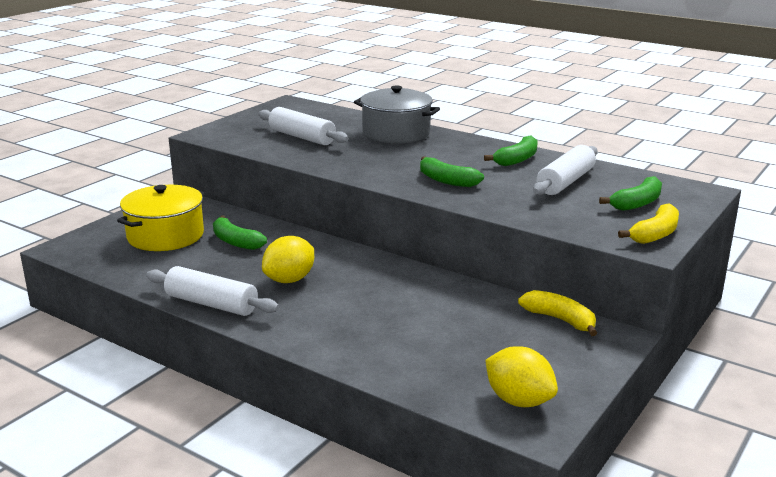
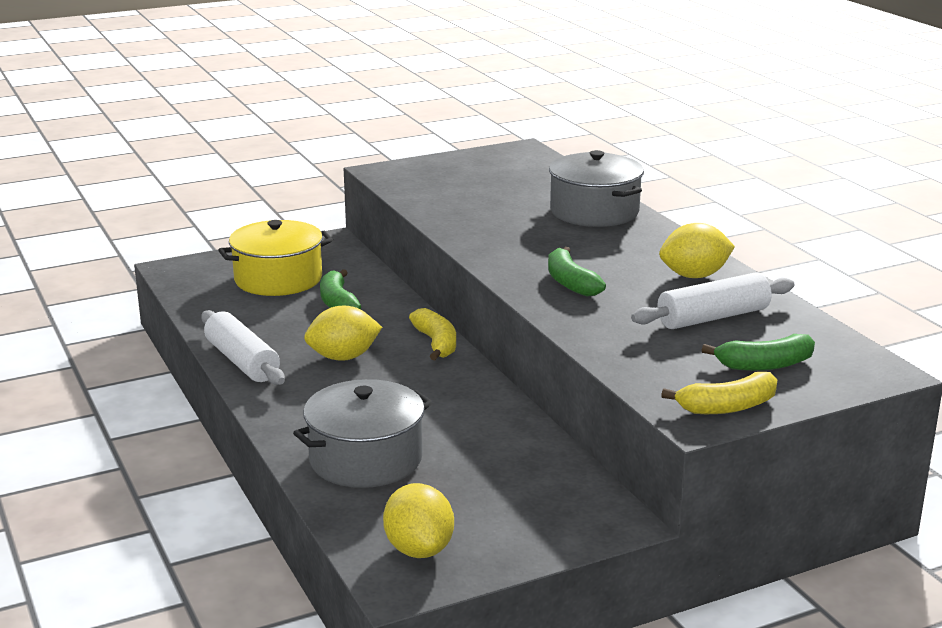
camera: 30 degrees right, 0 degrees up
(302, 137) = (480, 195): white rolling pin -> none
(399, 348) = (366, 459): none -> grey pot
(517, 159) = (694, 276): green banana -> yellow lemon
(560, 320) = (576, 483): yellow banana -> yellow banana (436, 343)

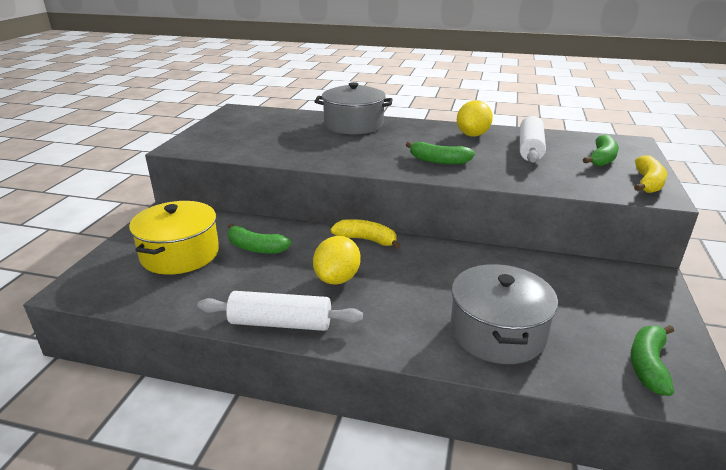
camera: 50 degrees left, 5 degrees up
(419, 549) = (648, 365): yellow lemon -> green banana

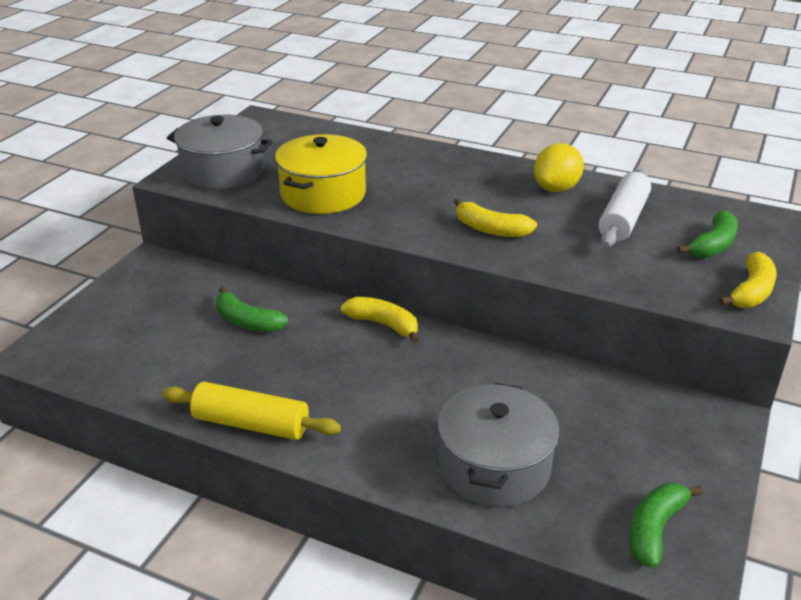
camera: 10 degrees right, 5 degrees up
(180, 254) = (158, 321): yellow pot -> yellow pot (323, 194)
(280, 323) = (251, 424): white rolling pin -> yellow rolling pin
(337, 279) = (331, 375): yellow lemon -> none
(353, 125) = (404, 158): grey pot -> grey pot (223, 171)
(438, 161) = (490, 229): green banana -> yellow banana

